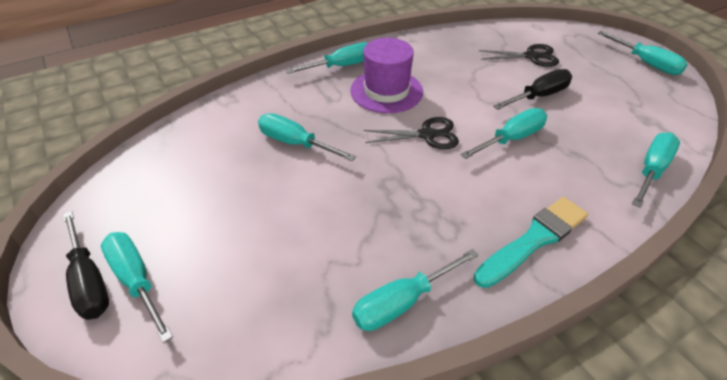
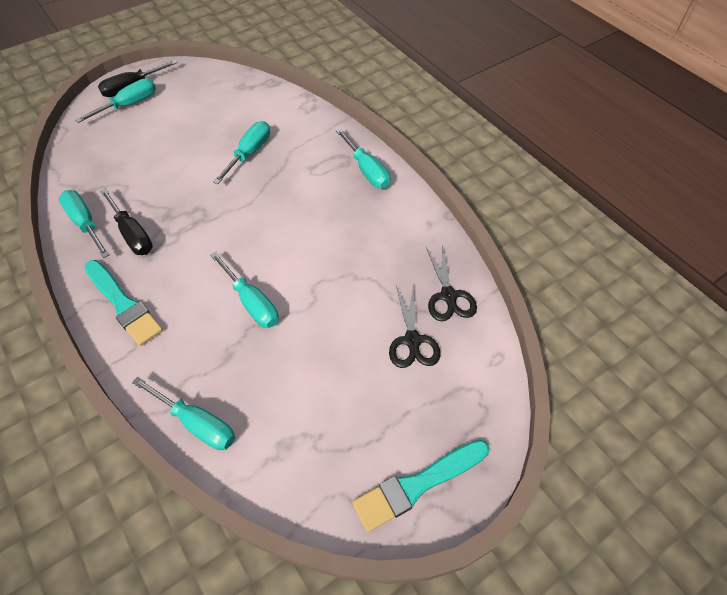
camera: 85 degrees right, 10 degrees up
(386, 91) = (326, 205): purple hat -> none
(427, 135) = (258, 236): black scissors -> black scissors (448, 296)
(538, 96) = (326, 336): black screwdriver -> black screwdriver (132, 234)
(645, 63) = (417, 485): turquoise screwdriver -> turquoise brush

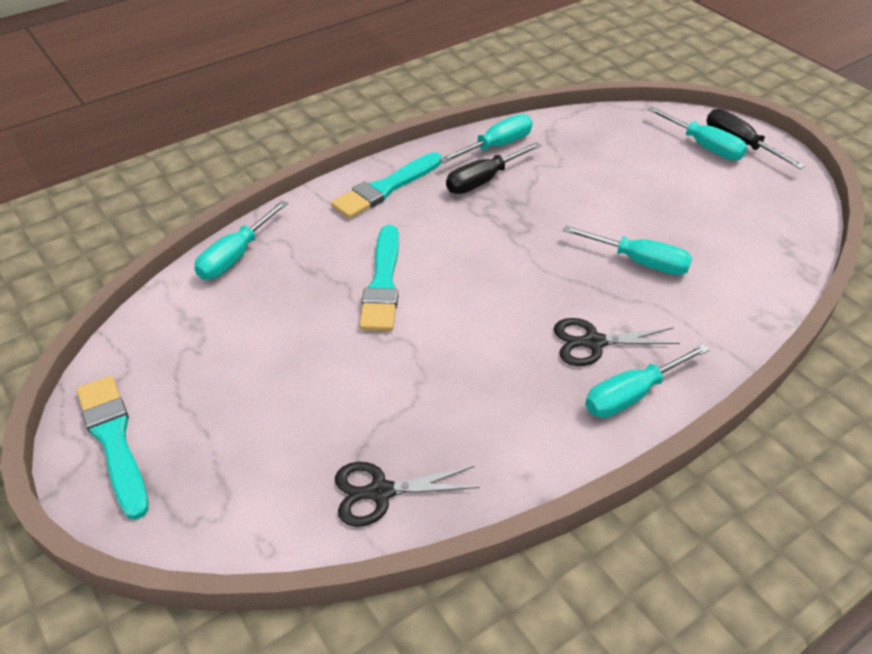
camera: 90 degrees right, 10 degrees down
(251, 302) = (383, 283): turquoise screwdriver -> turquoise brush
(412, 340) = (309, 443): black scissors -> black scissors (594, 342)

